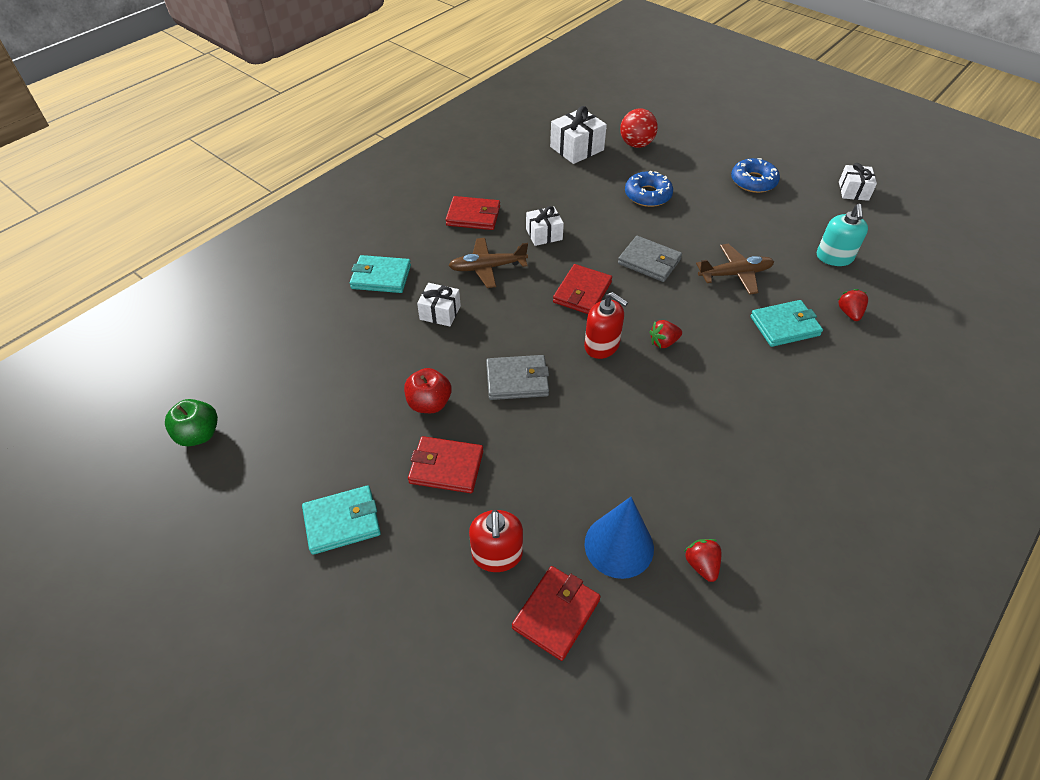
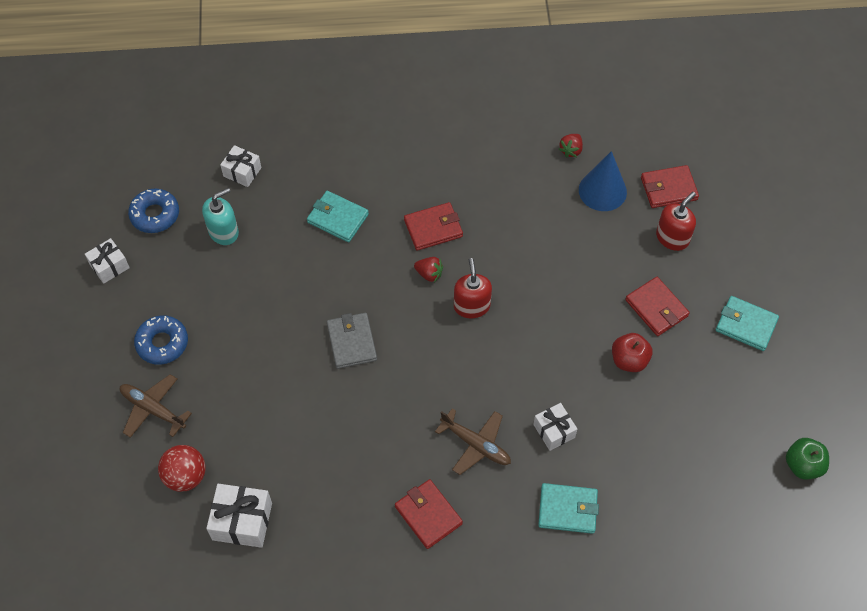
camera: 135 degrees left, 10 degrees up
(381, 277) = (567, 509): turquoise wallet -> turquoise wallet turned 45 degrees counterclockwise
(517, 380) = (555, 329): grey wallet -> none
(544, 234) = (395, 440): white gift -> white gift (242, 172)
(582, 292) = (433, 358): red wallet -> red wallet (433, 228)
(648, 195) = (262, 406): blue donut -> blue donut (155, 215)
(735, 274) = (309, 279): brown plane -> brown plane (153, 409)
(849, 313) = (284, 191): red strawberry -> none

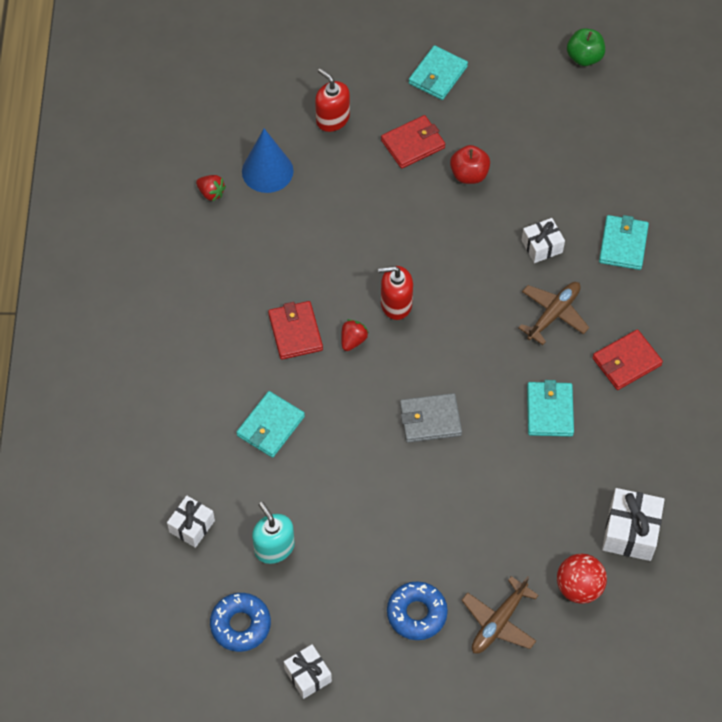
camera: 85 degrees left, 0 degrees up
(367, 444) = (549, 411): none -> turquoise wallet
(668, 189) = (273, 113): red wallet -> none

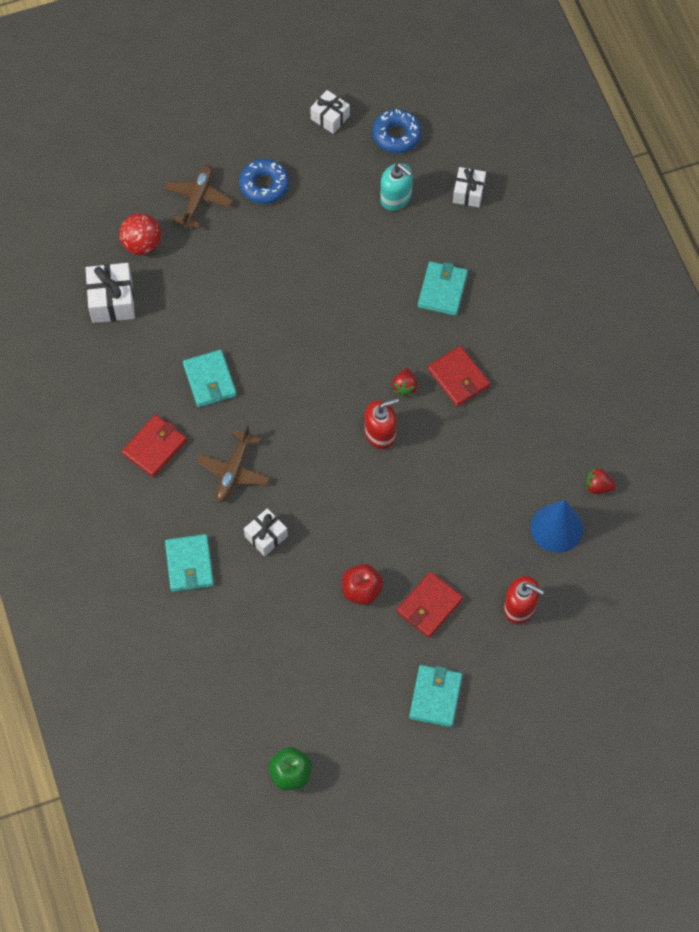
camera: 160 degrees right, 5 degrees up
(430, 420) = (310, 339): grey wallet -> none

